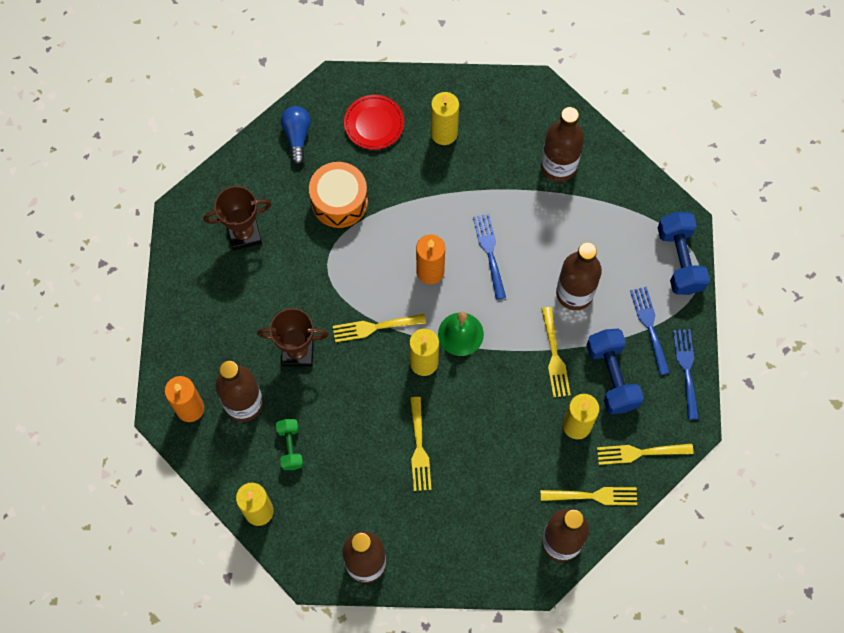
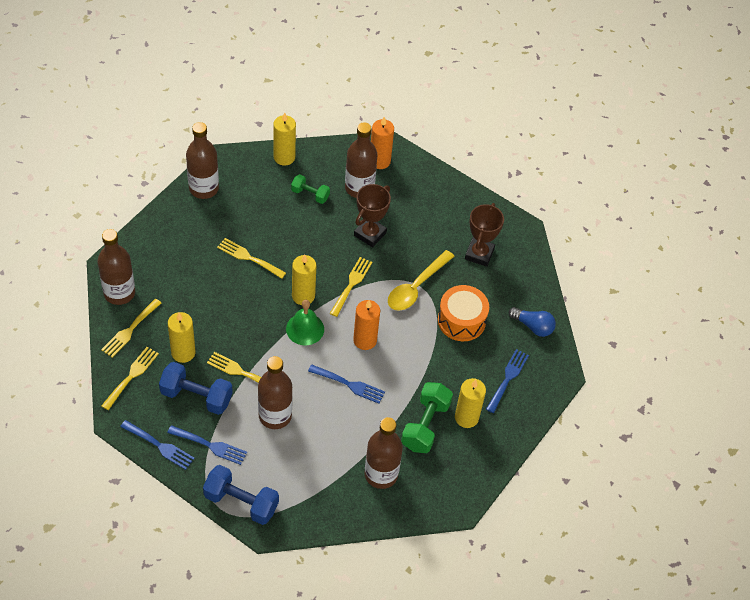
camera: 120 degrees right, 15 degrees down
(331, 266) = (416, 287): none -> yellow spoon
(374, 124) = (507, 378): red plate -> blue fork
(480, 161) = (425, 425): none -> green dumbbell

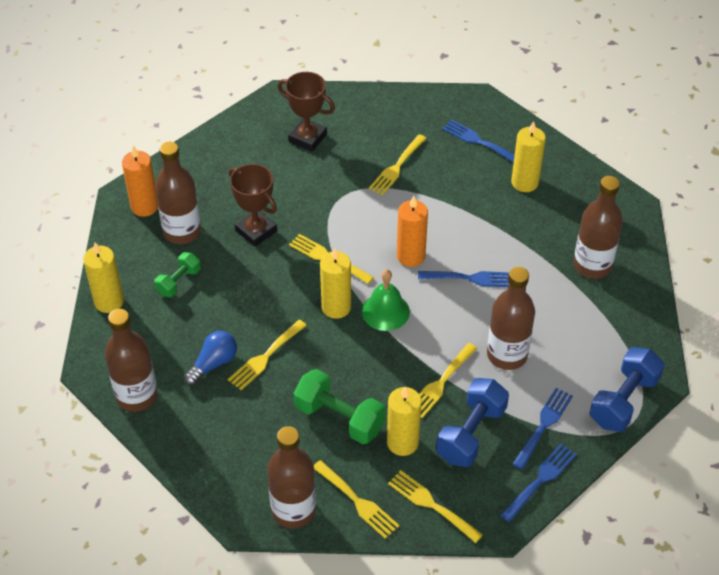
camera: 75 degrees left, 5 degrees down
(349, 384) = (470, 278): blue fork -> blue fork turned 60 degrees clockwise
(416, 287) = (343, 200): yellow spoon -> none
(425, 425) = (532, 218): green dumbbell -> green dumbbell (339, 418)
(461, 320) = (397, 167): orange drum -> yellow fork
(533, 326) = (414, 110): blue light bulb -> blue light bulb (213, 364)

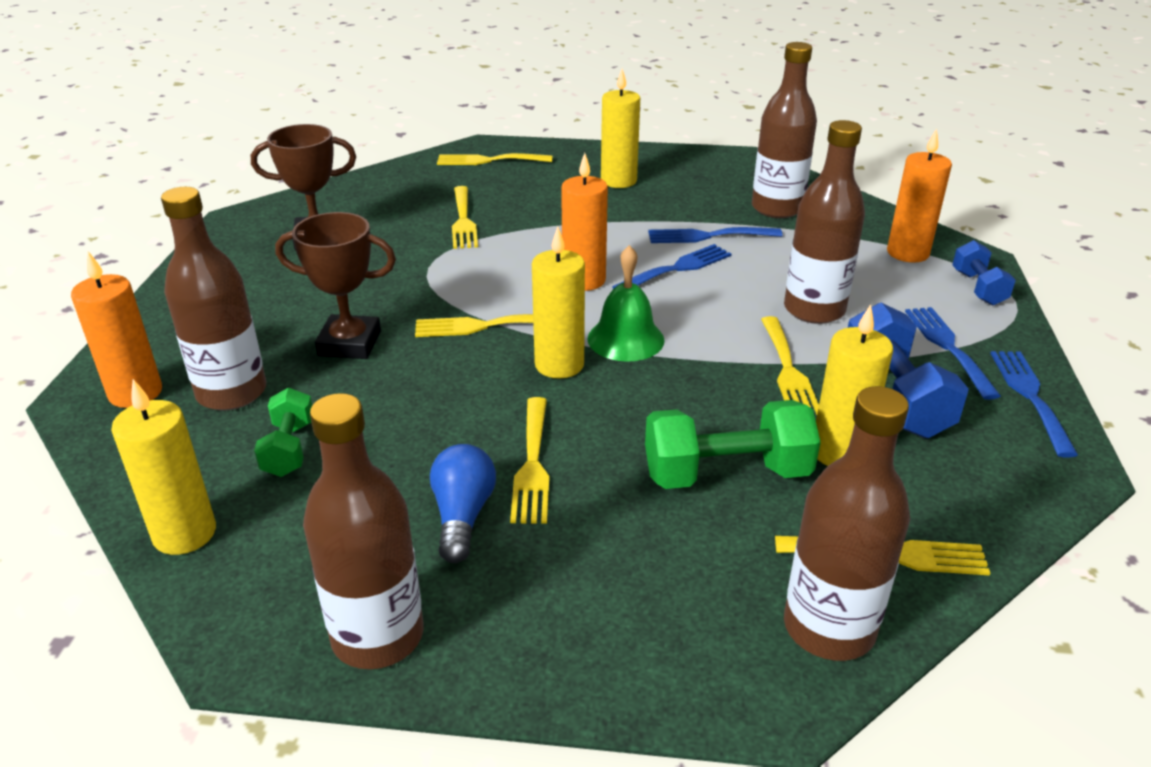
camera: 40 degrees left, 15 degrees down
(431, 504) = (973, 496): yellow fork -> yellow fork (489, 160)
(478, 141) = (526, 172): blue fork -> blue fork (708, 236)
(621, 350) = (907, 253): none -> orange candle
(623, 401) = (978, 288): blue dumbbell -> blue dumbbell, size x0.60

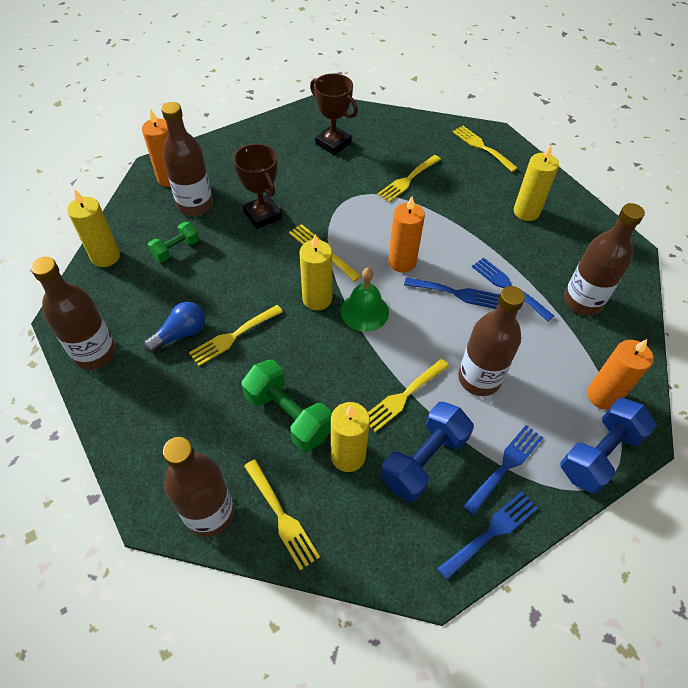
camera: 50 degrees right, 20 degrees up
(978, 288) = (599, 454): blue dumbbell -> blue dumbbell, size x1.67

